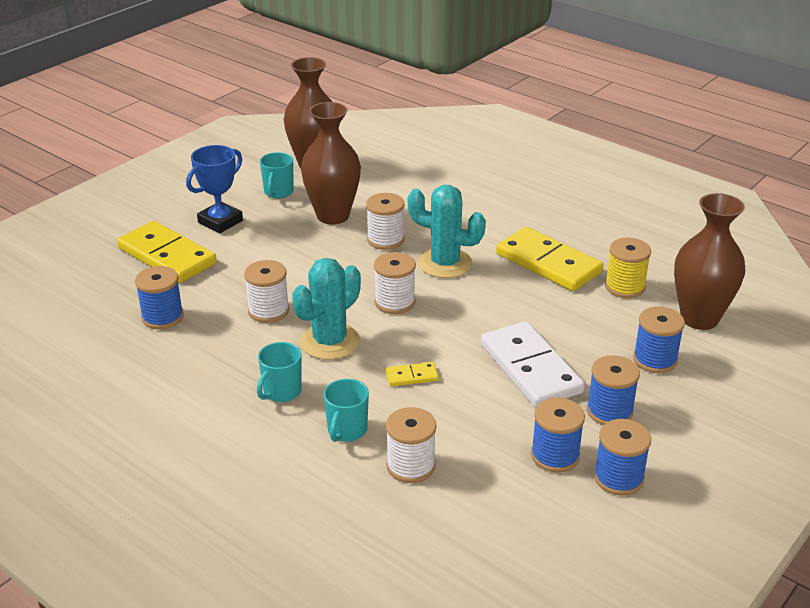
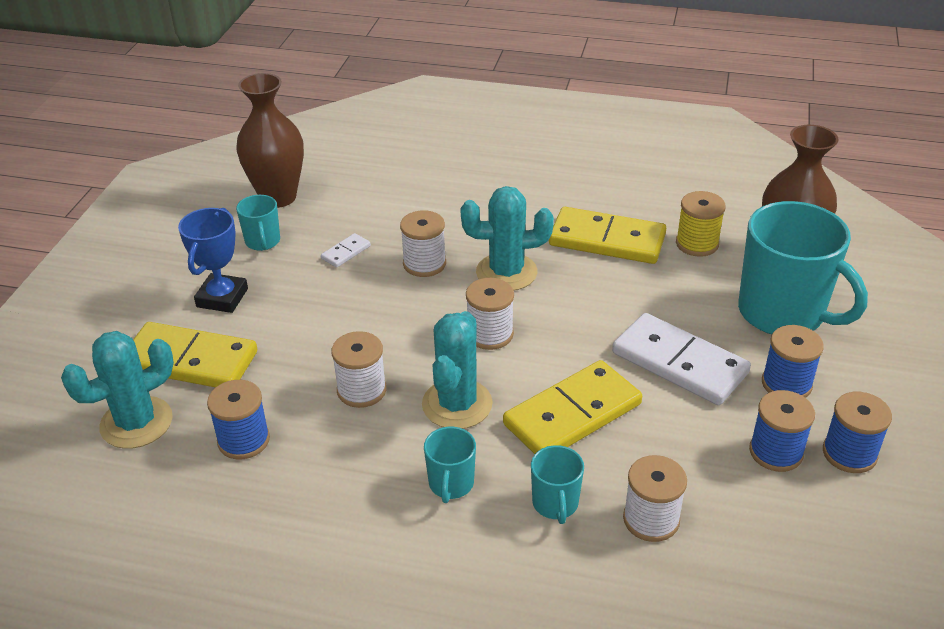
camera: 25 degrees left, 5 degrees up
(102, 284) = (136, 423): none -> turquoise cactus
(333, 216) = (346, 252): brown vase -> white domino
(412, 376) = (572, 414): yellow domino -> yellow domino, size x2.30
(655, 360) = (783, 313): blue spool -> turquoise mug

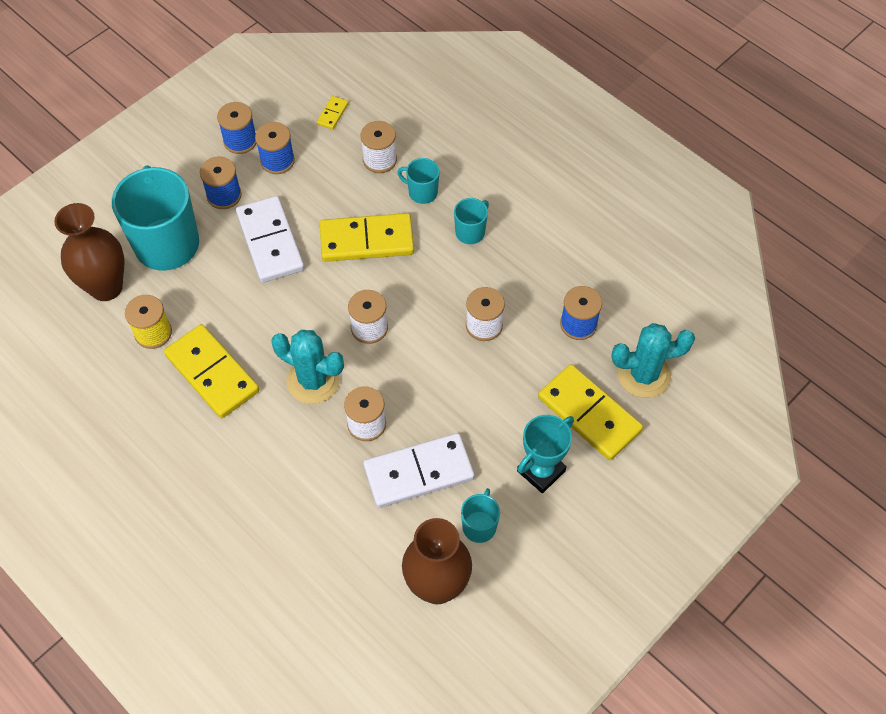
camera: 150 degrees left, 20 degrees up
(222, 298) = (541, 471): blue trophy -> turquoise trophy
(346, 252) = (419, 473): white domino -> white domino, size x2.30
(457, 404) = (430, 283): turquoise cactus -> none
(555, 504) = (422, 192): turquoise mug -> turquoise mug turned 90 degrees counterclockwise
(781, 553) = (332, 114): none -> yellow domino

